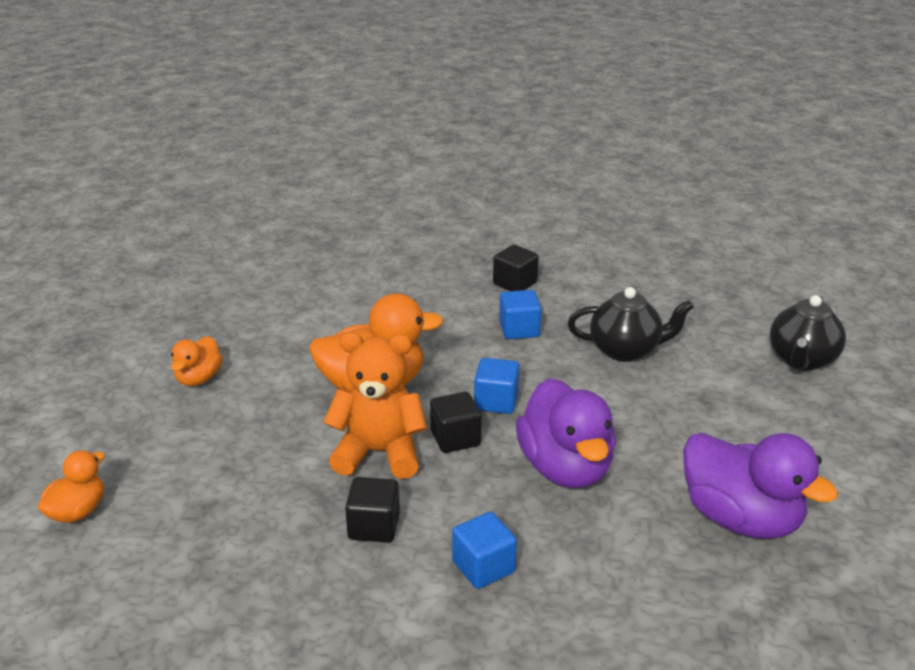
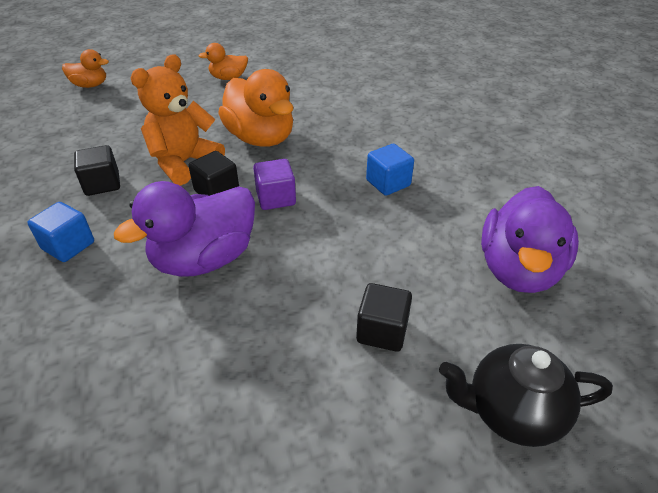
camera: 65 degrees right, 10 degrees up
(379, 452) = (184, 163): orange teddy bear -> orange teddy bear turned 120 degrees counterclockwise
(496, 401) = (276, 198): blue cube -> purple cube
(515, 283) = (457, 162): black cube -> black cube (382, 331)
(625, 350) = (408, 254): black teapot -> none
(740, 518) = (173, 404): purple duck -> purple duck (519, 270)

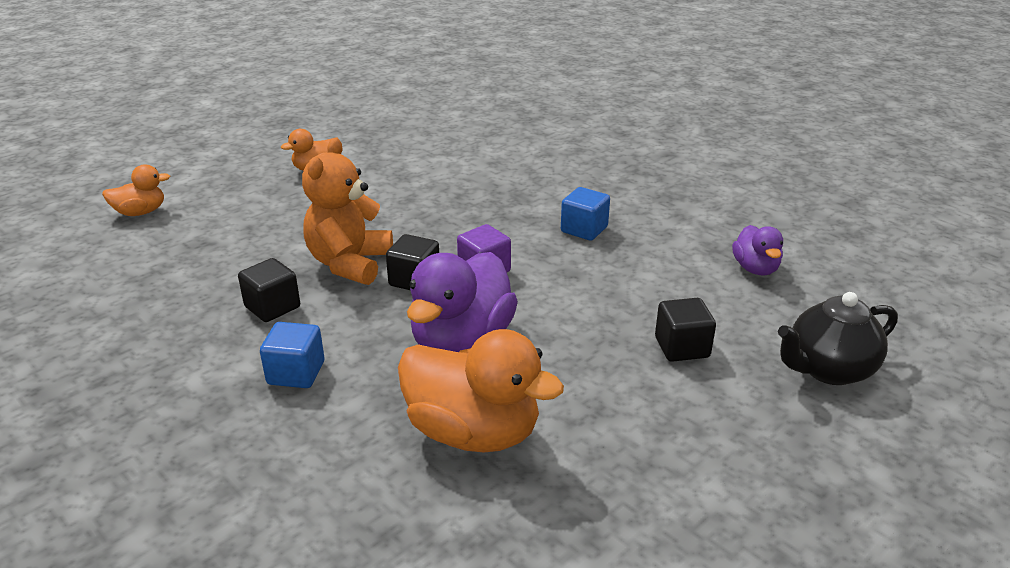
camera: 25 degrees left, 10 degrees down
(261, 138) = (414, 220): orange duck -> orange duck (473, 432)
(519, 270) = (755, 268): purple duck -> purple duck, size x0.54

